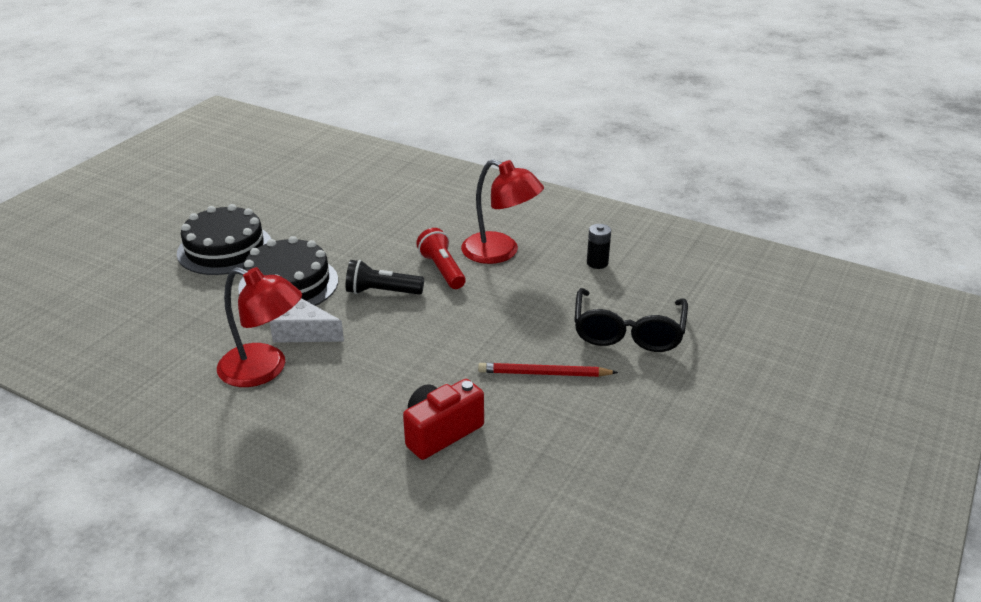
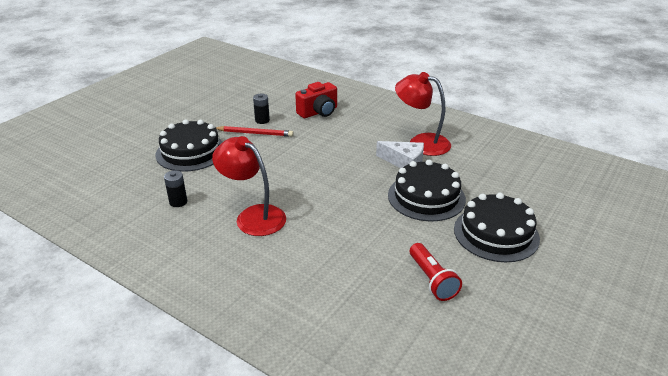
camera: 175 degrees left, 0 degrees up
(382, 292) = (353, 187): black flashlight -> none
(442, 270) = (305, 202): red flashlight -> red flashlight (432, 280)
(542, 404) = (262, 120): none -> black battery
(628, 332) = (191, 152): black glasses -> black cake

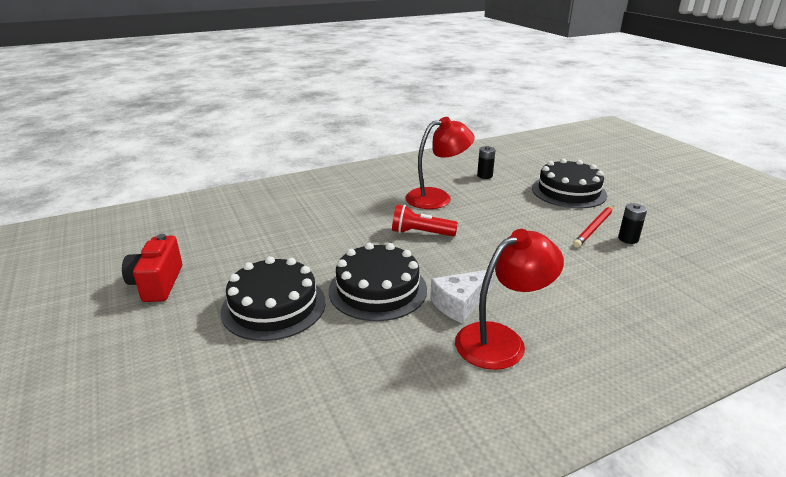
camera: 120 degrees right, 5 degrees down
(318, 112) = (640, 283): red camera -> red camera (157, 284)
(432, 280) = (272, 245): red flashlight -> red flashlight (421, 233)

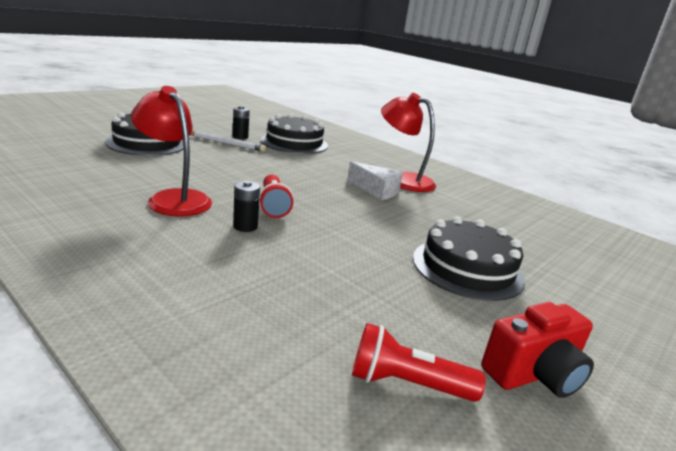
camera: 115 degrees left, 5 degrees down
(197, 240) = (407, 383): none -> red flashlight
(377, 289) = (390, 221): black cake -> black cake (294, 143)
(484, 176) = (98, 173): black battery -> black battery (245, 226)
(594, 228) = (226, 143): red pencil -> white pencil

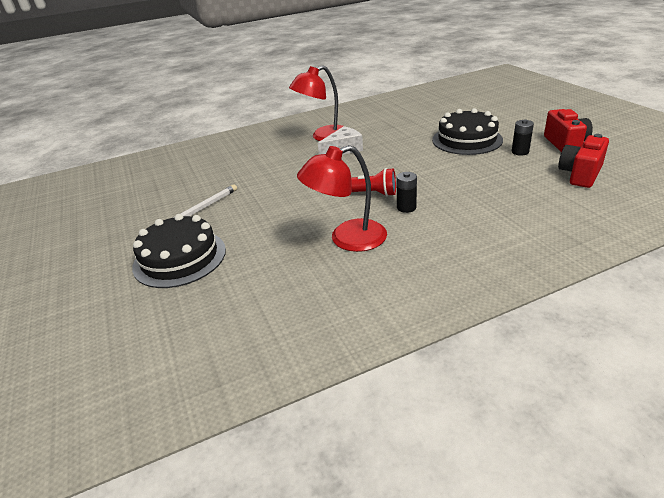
camera: 60 degrees left, 10 degrees up
(240, 137) = (182, 200): black battery -> black battery (520, 152)
(294, 143) = (213, 173): black cake -> none
(407, 383) = (580, 174): red flashlight -> red camera

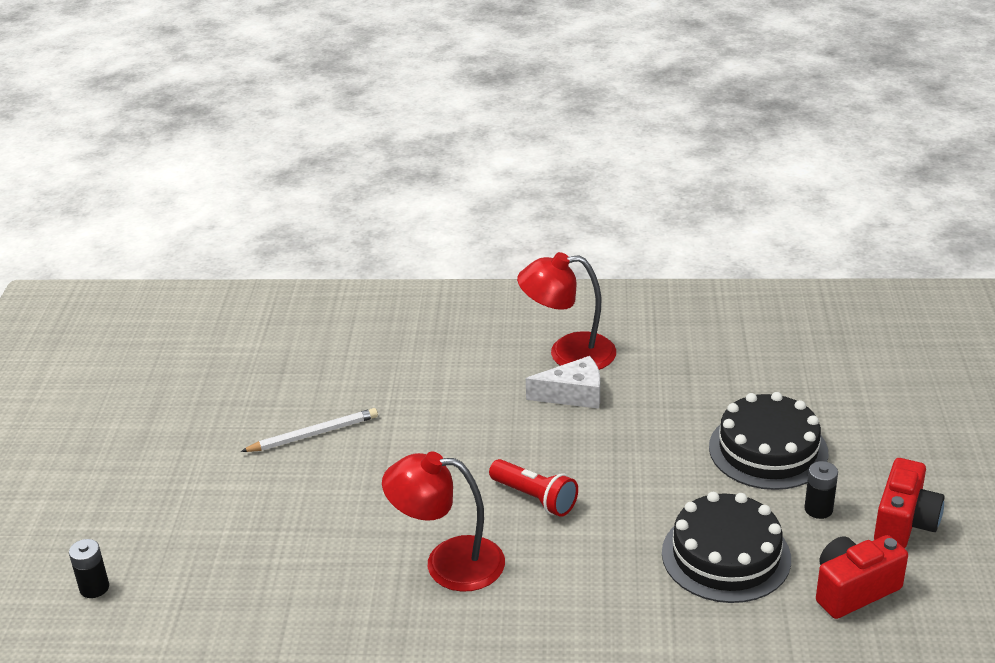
camera: 25 degrees right, 0 degrees up
(180, 258) = (245, 506): black cake -> black cake (726, 555)
(406, 207) = (561, 544): black battery -> black battery (94, 588)

